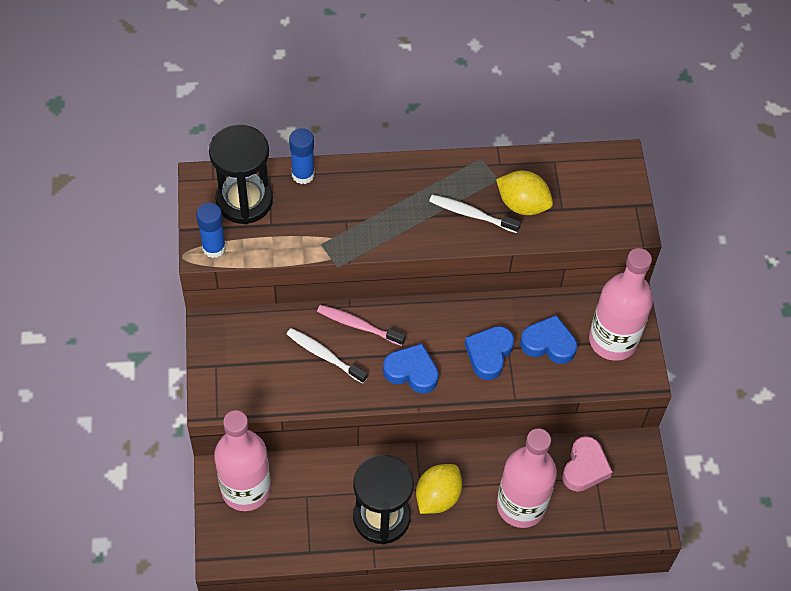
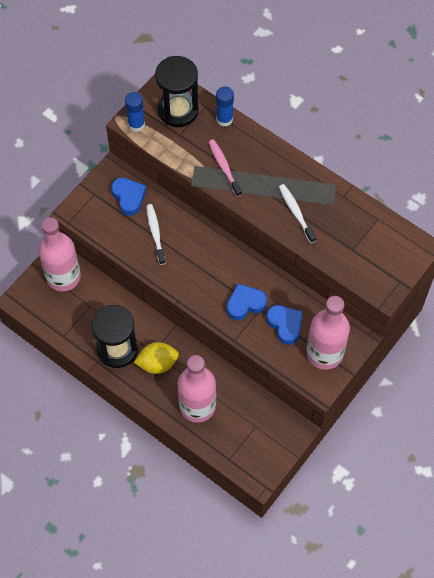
camera: 45 degrees right, 5 degrees up
(358, 325) = (190, 231): pink toothbrush -> pink toothbrush (224, 167)
(411, 372) = (193, 279): blue heart -> blue heart (129, 197)
(522, 204) = (331, 229): yellow lemon -> none
(585, 468) = (254, 415): pink heart -> none

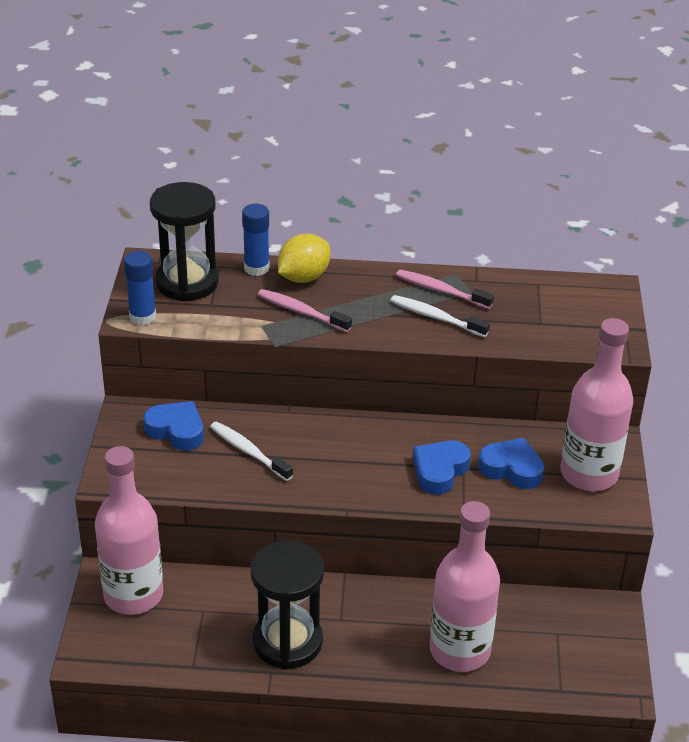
camera: 35 degrees left, 25 degrees down
(157, 363) = (359, 629): yellow lemon -> yellow lemon (303, 277)
(315, 193) = (440, 290): none -> pink toothbrush

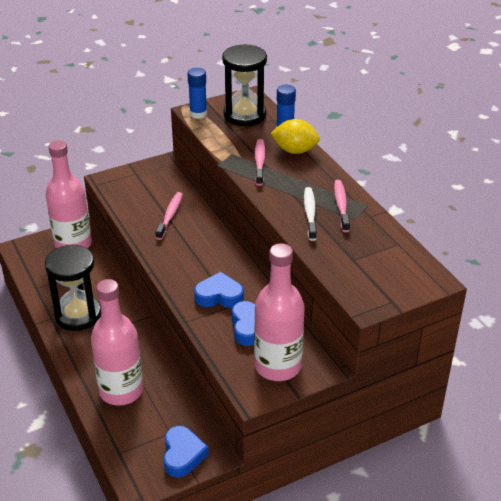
camera: 60 degrees right, 0 degrees up
(176, 430) = (165, 184): blue heart -> blue heart (183, 455)
(248, 451) = (170, 216): white toothbrush -> pink toothbrush

